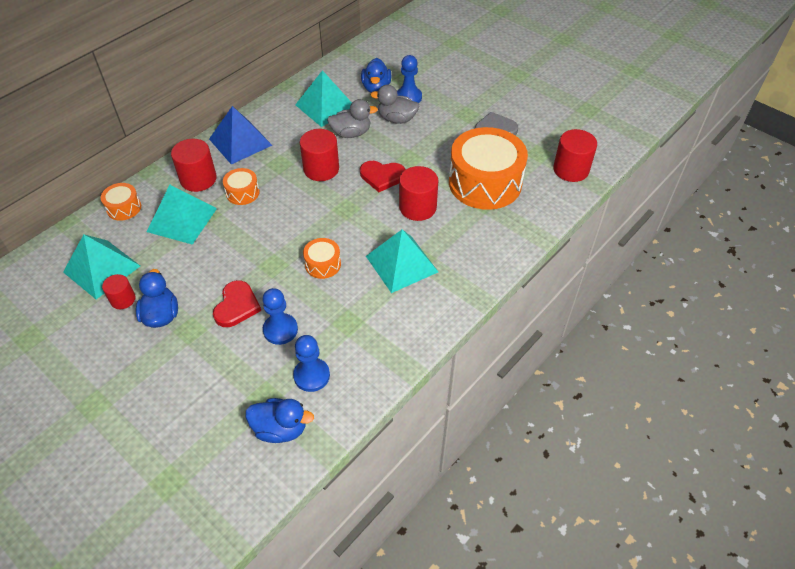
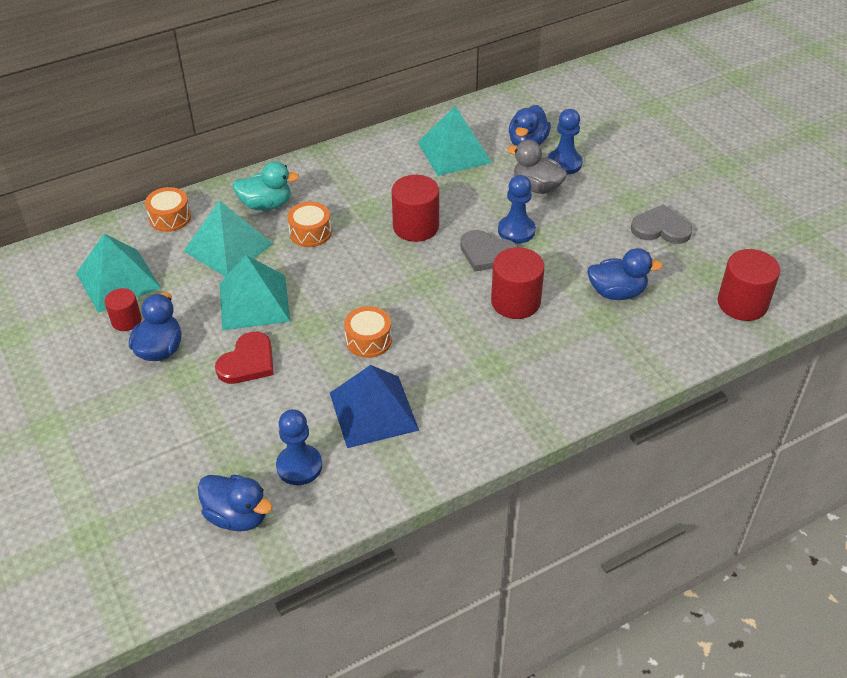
camera: 20 degrees right, 5 degrees down
(198, 179) = (266, 205): red cylinder -> turquoise duck
(240, 142) = (333, 172): blue pyramid -> blue pyramid (373, 411)
(280, 330) = (286, 403): blue pawn -> blue pawn (516, 231)
(351, 133) = (471, 192): grey duck -> none
(382, 176) = (487, 253): red heart -> grey heart
(401, 264) = (465, 365): turquoise pyramid -> turquoise pyramid (254, 302)
(485, 183) = (617, 292): orange drum -> blue duck

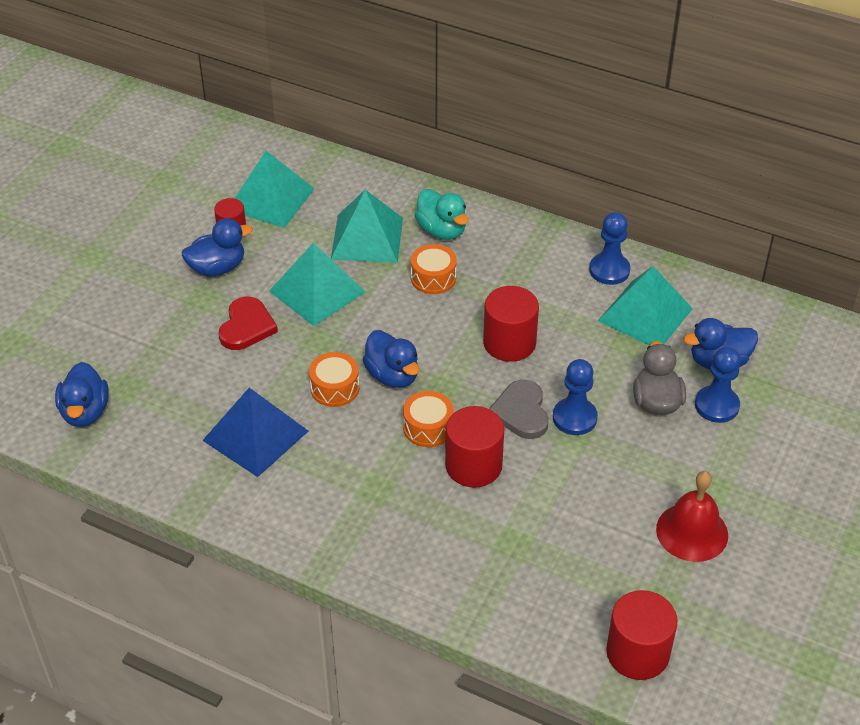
camera: 55 degrees right, 0 degrees up
(170, 218) = (369, 184): orange drum -> orange drum (428, 428)
(248, 362) = (246, 326): red heart -> red heart turned 75 degrees counterclockwise
(299, 466) = (161, 421): blue pawn -> blue pawn (609, 270)
(617, 292) = (557, 538): blue duck -> blue duck (392, 375)
(661, 228) = (692, 532): grey heart -> red bell

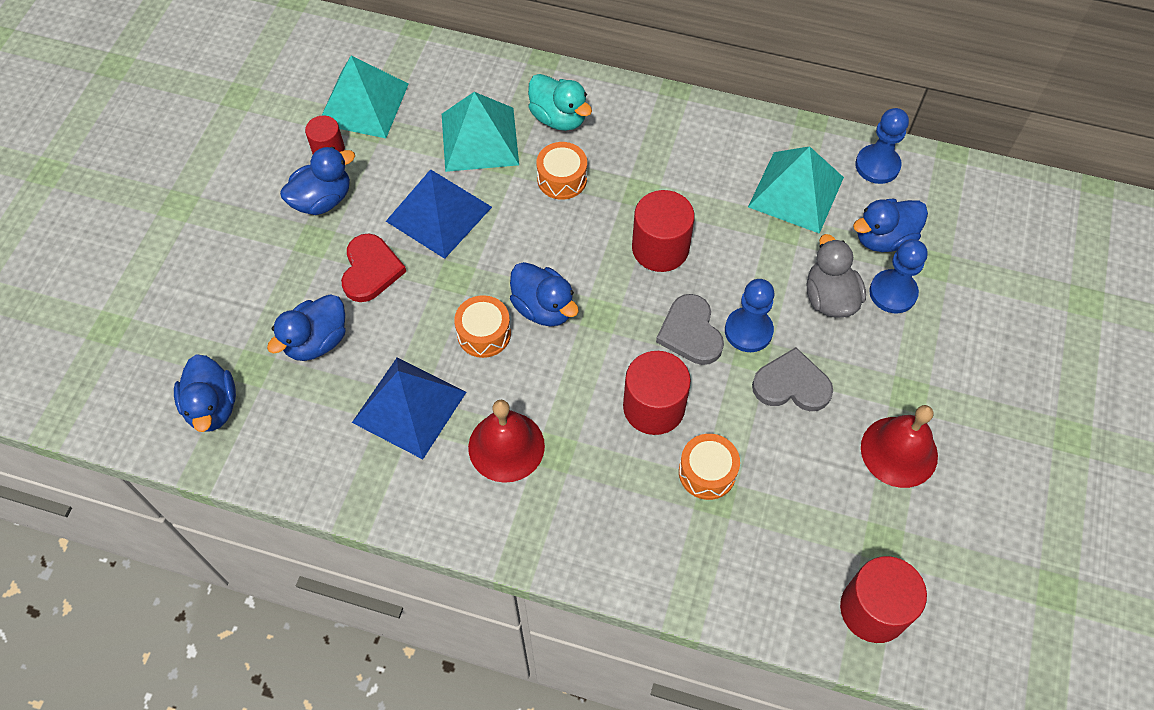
camera: 10 degrees left, 15 degrees up
(186, 374) = (316, 341): none -> blue duck
(317, 291) = (439, 214): turquoise pyramid -> blue pyramid
(334, 477) = (506, 446): none -> red bell
(428, 428) = (595, 367): orange drum -> orange drum (707, 472)
(604, 465) = (791, 384): none -> grey heart
(609, 270) = (747, 142): blue pawn -> blue pawn (877, 165)

